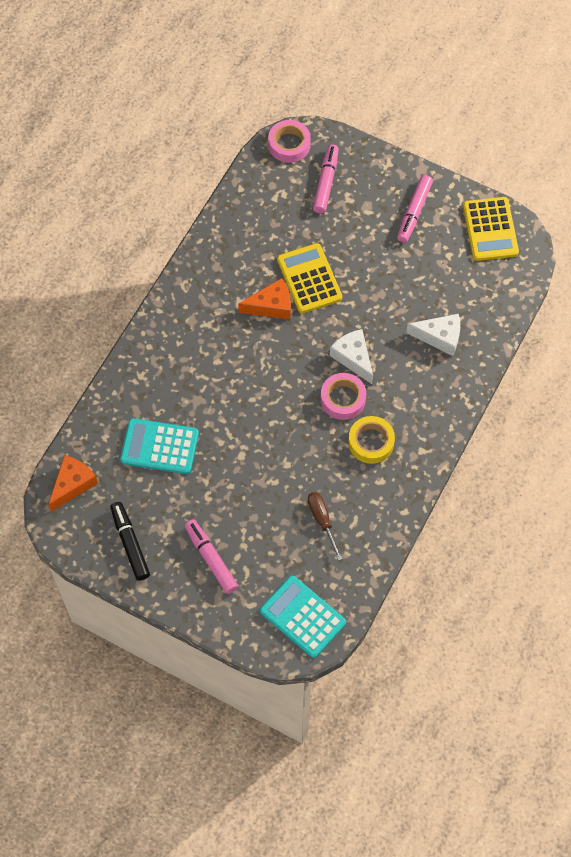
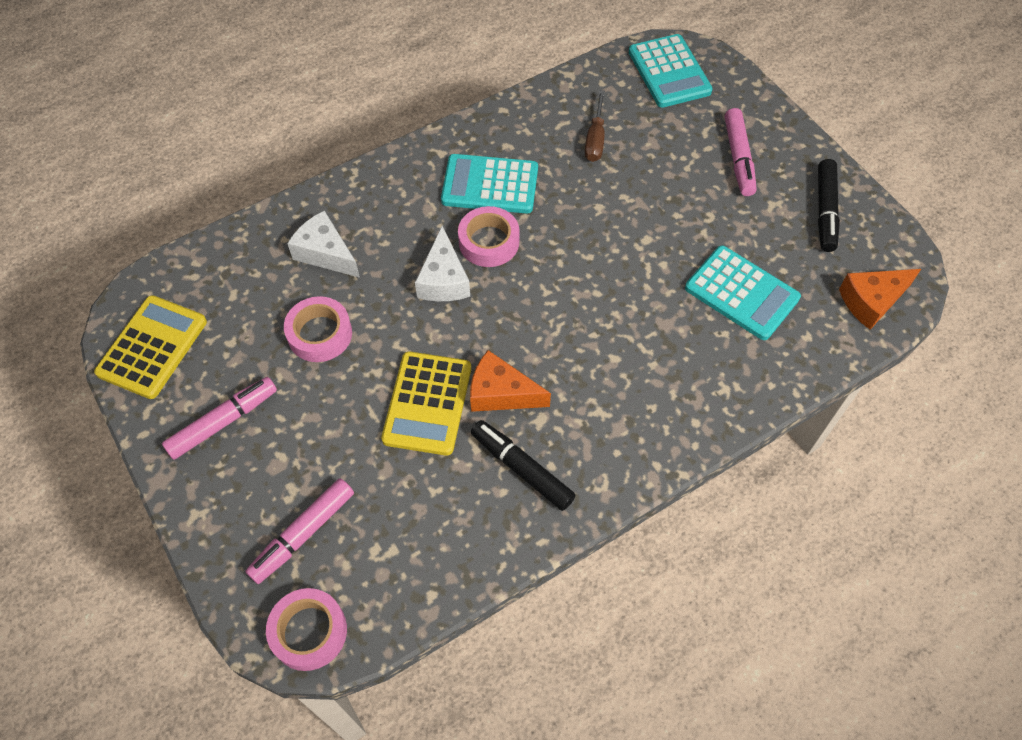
camera: 150 degrees left, 5 degrees down
(233, 271) = (522, 469): none -> black marker
(371, 442) = (490, 185): yellow tape -> turquoise calculator
(401, 286) = (320, 334): none -> pink tape

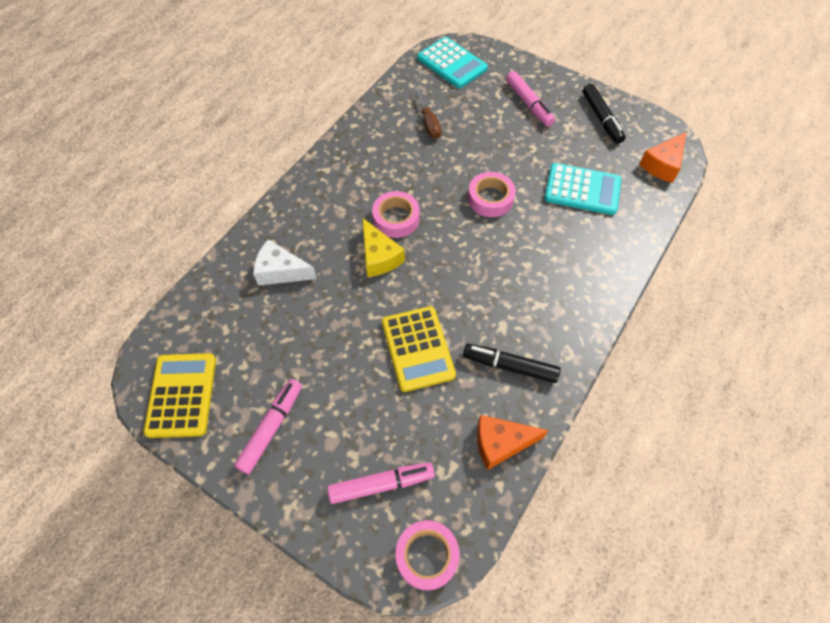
camera: 25 degrees left, 0 degrees up
(303, 534) = (381, 484): pink marker -> pink marker turned 120 degrees counterclockwise
(320, 334) = (310, 331): pink tape -> pink tape (490, 199)
(443, 279) = (379, 257): white cheese -> yellow cheese
(490, 185) = (374, 179): turquoise calculator -> none
(501, 393) = (465, 320): orange cheese -> orange cheese (501, 443)

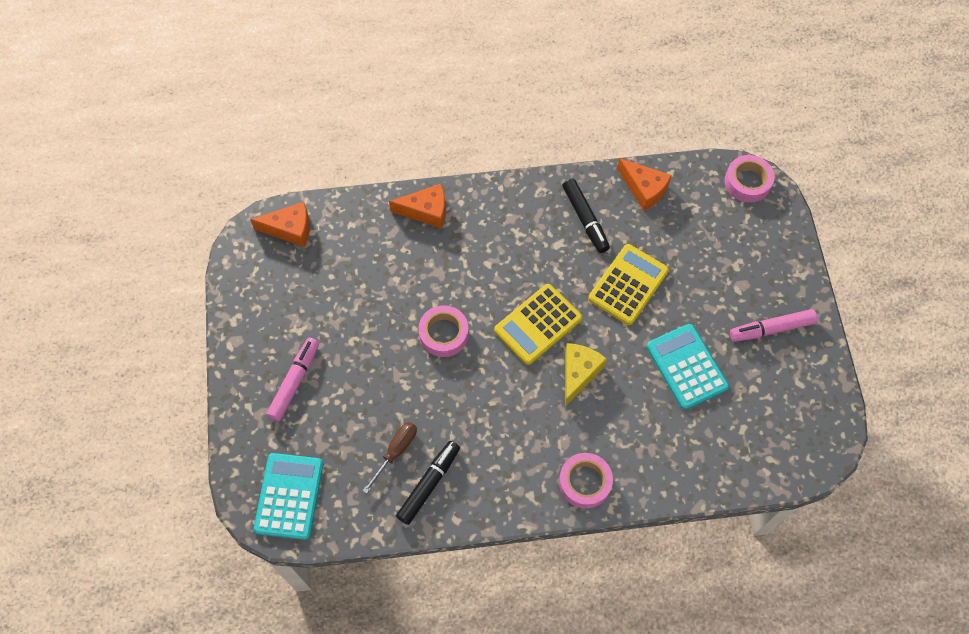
camera: 130 degrees left, 5 degrees up
(182, 395) = (812, 408): yellow calculator -> yellow calculator (538, 324)
(281, 271) = (660, 435): white cheese -> none
(381, 484) = (736, 236): pink marker -> none
(396, 218) = (530, 391): pink tape -> pink tape (585, 482)
(582, 190) = (372, 272): turquoise calculator -> turquoise calculator (686, 367)
(601, 118) = (265, 308): black marker -> black marker (428, 484)
(613, 256) = (426, 211): none -> orange cheese

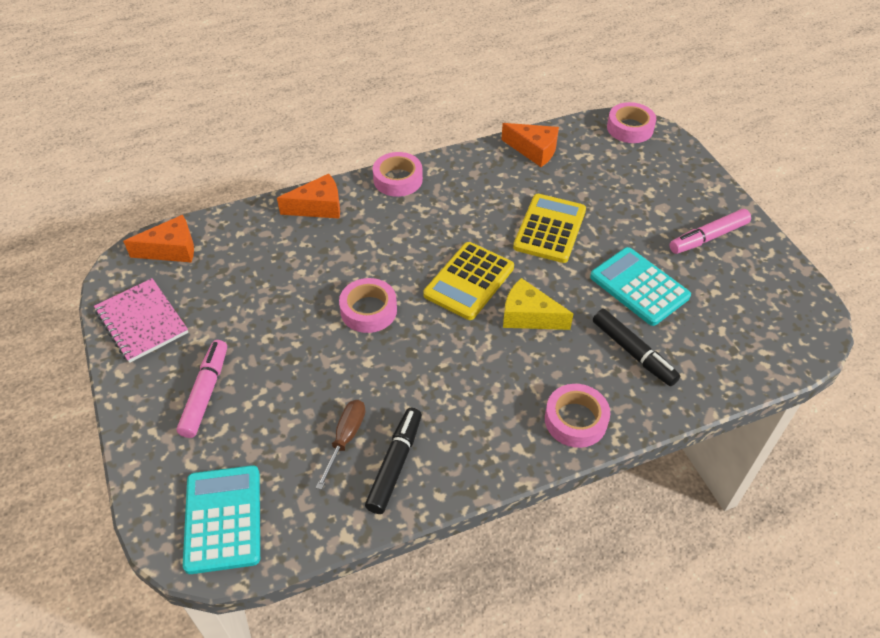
camera: 15 degrees left, 15 degrees down
(254, 299) = (142, 322): none -> pink notebook
(505, 195) = (398, 179): none -> pink tape
(578, 373) = (528, 316): yellow cheese -> yellow cheese turned 75 degrees counterclockwise
(585, 219) = (485, 184): black marker -> black marker (633, 352)

